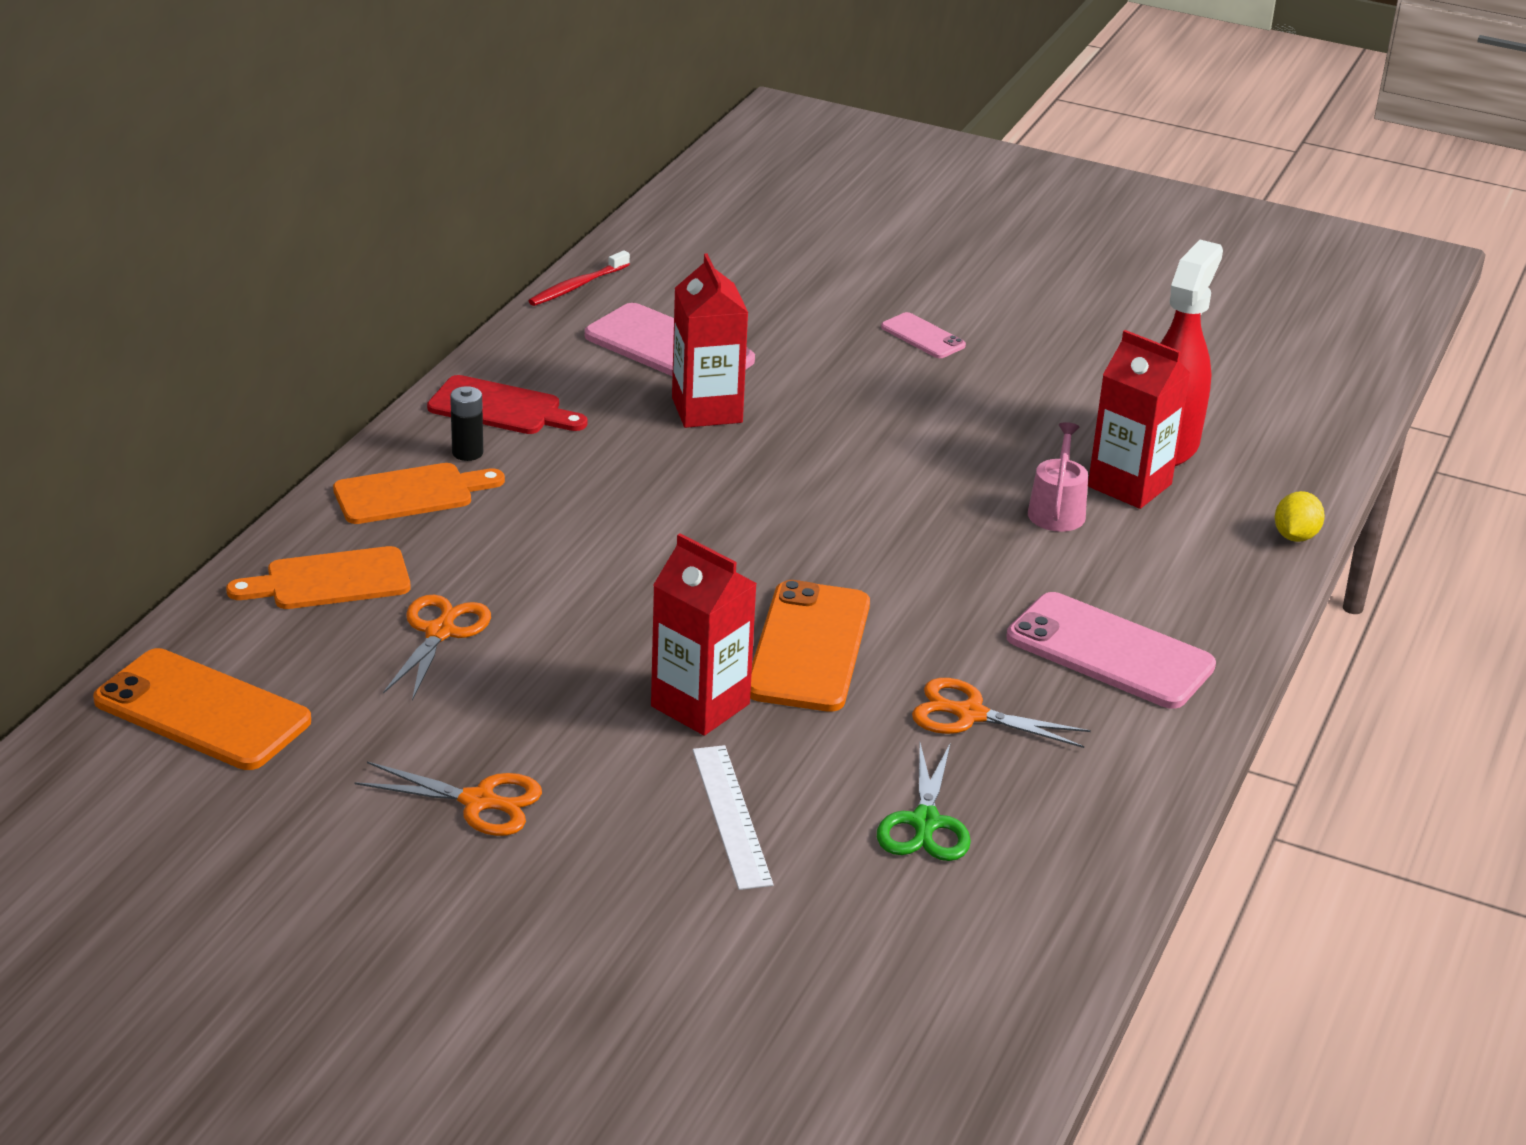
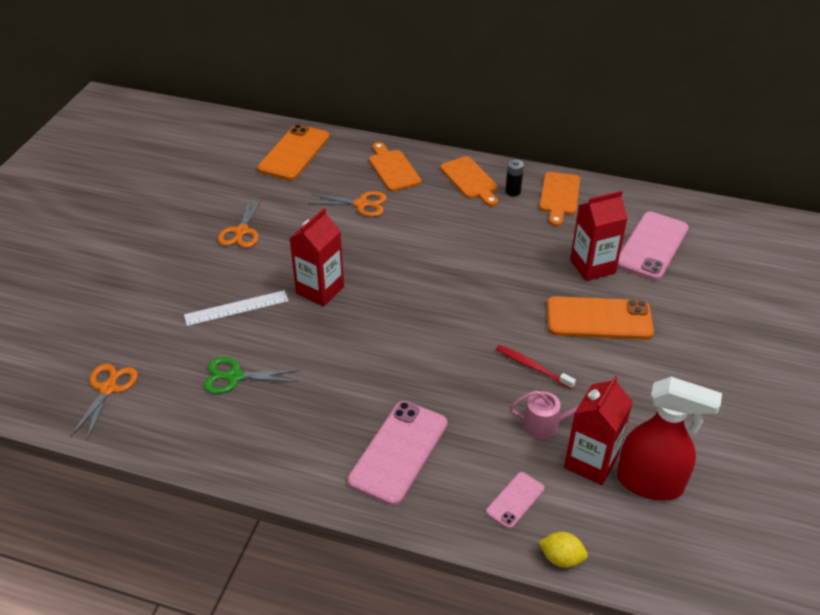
camera: 85 degrees right, 10 degrees up
(501, 408) = (559, 196): red cutting board -> orange cutting board
(577, 286) = (701, 206): red toothbrush -> red toothbrush (533, 367)
(809, 647) = (375, 324): orange phone -> orange phone (599, 319)
(923, 336) = (730, 351): pink phone -> pink phone (515, 500)
(970, 714) = (327, 390): orange scissors -> orange scissors (108, 389)

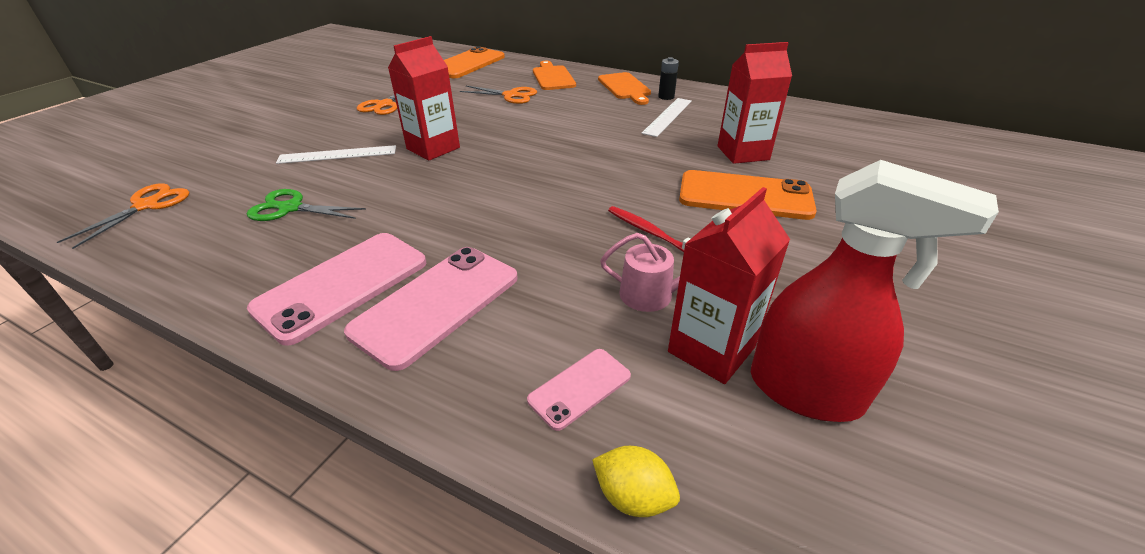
camera: 10 degrees right, 5 degrees down
(520, 222) = (668, 116): none -> white ruler
(559, 196) = (714, 102): orange cutting board -> none
(652, 246) = (815, 142): pink phone -> pink phone (343, 285)

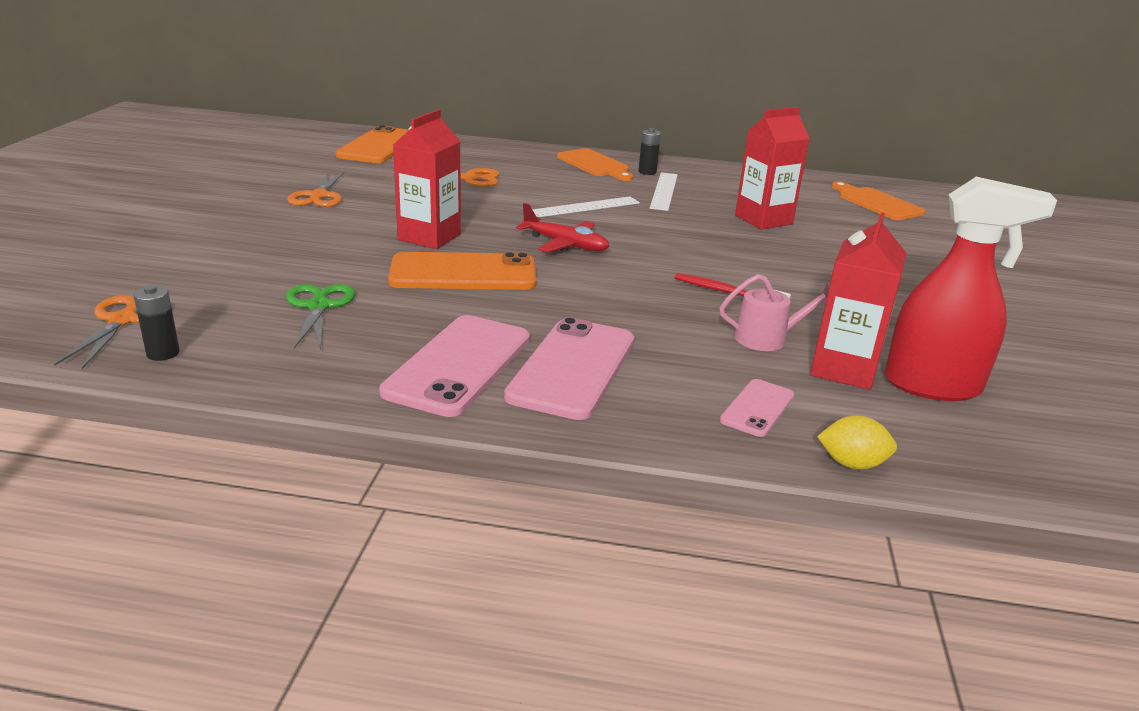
camera: 20 degrees left, 10 degrees down
(141, 240) = (163, 353): none -> black battery
(290, 208) = (319, 306): green scissors -> green scissors turned 90 degrees clockwise
(337, 154) = (316, 251): white ruler -> white ruler (584, 207)
(538, 165) = (565, 244): none -> red plane
(553, 77) = (501, 157): orange cutting board -> orange cutting board (877, 203)
(745, 196) = (791, 255): orange phone -> orange phone (463, 273)

